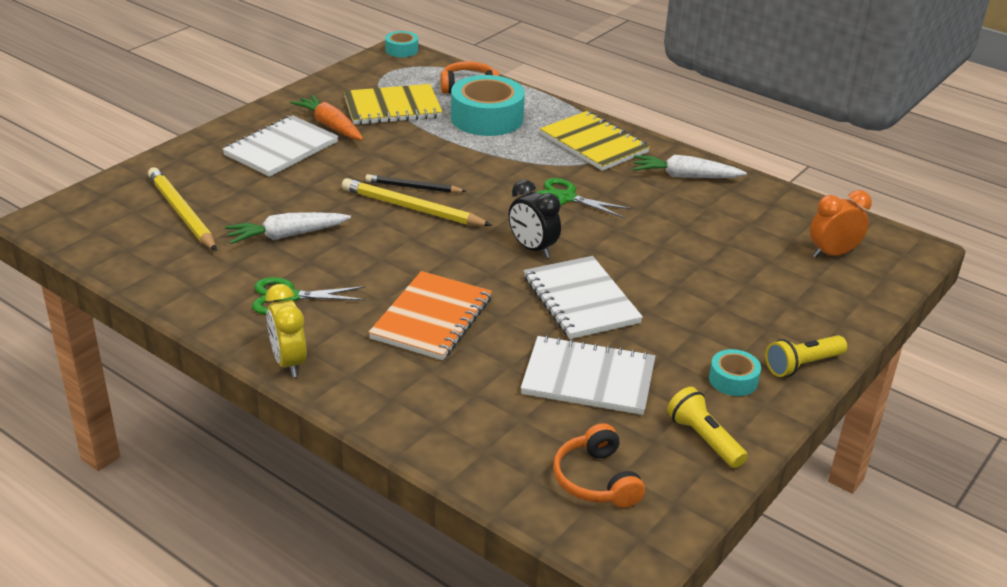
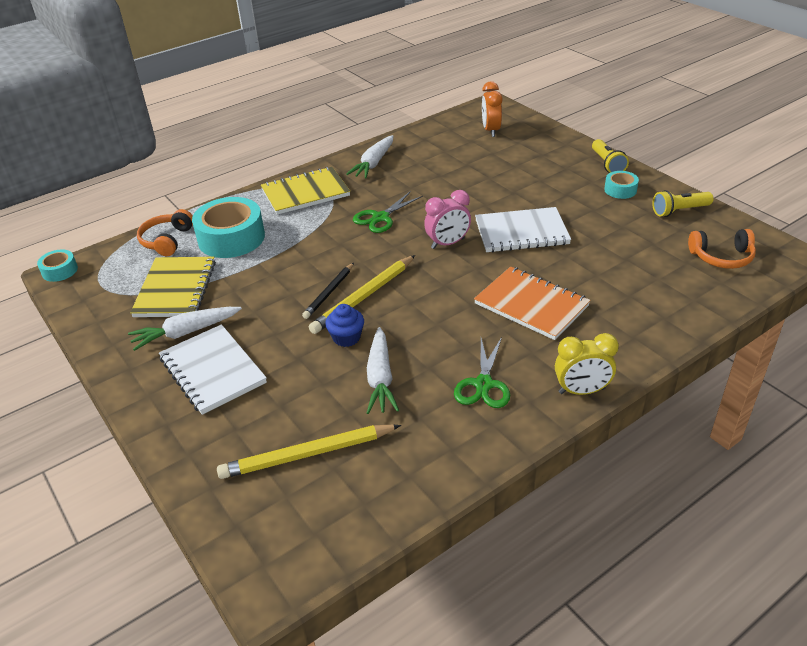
camera: 70 degrees left, 5 degrees up
(330, 126) = (185, 333): orange carrot -> white carrot
(343, 208) = (346, 338): none -> blue cupcake
(532, 249) = (448, 243): black clock -> pink clock
(588, 378) = (615, 243): white notebook -> none

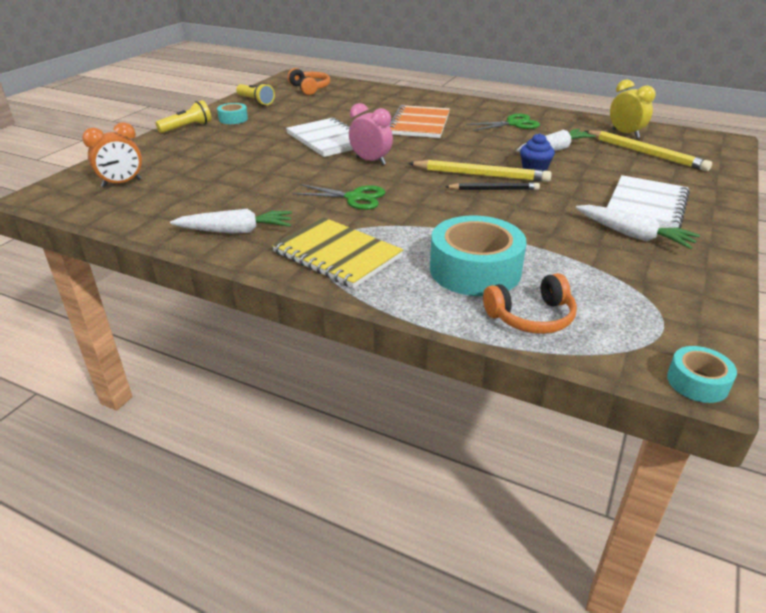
camera: 120 degrees left, 5 degrees down
(175, 289) = (595, 268): yellow notebook -> none
(581, 391) = (483, 104): yellow clock -> yellow clock (625, 134)

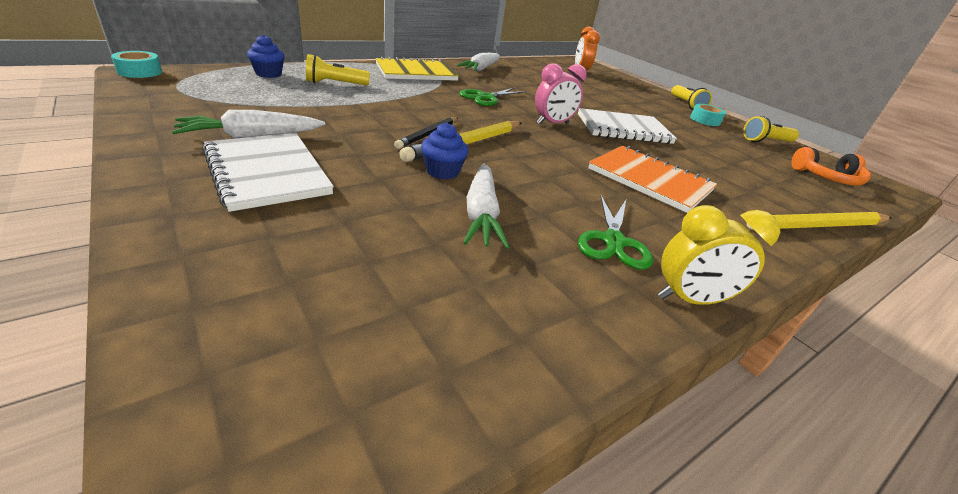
camera: 115 degrees right, 0 degrees up
(475, 270) = (335, 84): turquoise tape -> yellow flashlight
(531, 317) = (268, 74): orange headphones -> blue cupcake
(625, 134) = (469, 333): yellow clock -> yellow clock (689, 300)
(645, 153) = (366, 283): yellow pencil -> yellow pencil (816, 226)

